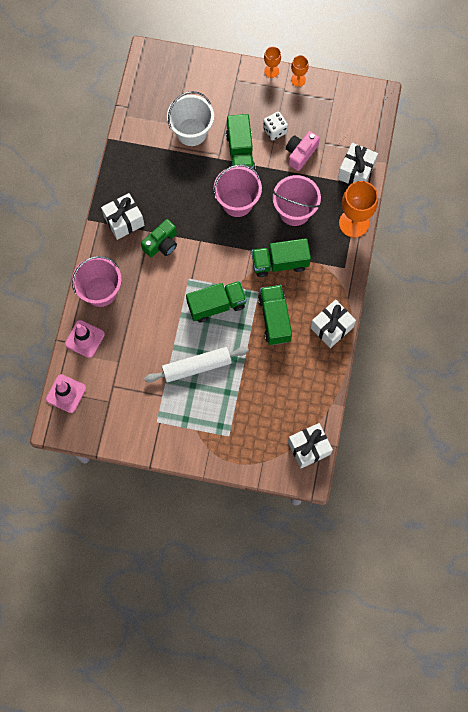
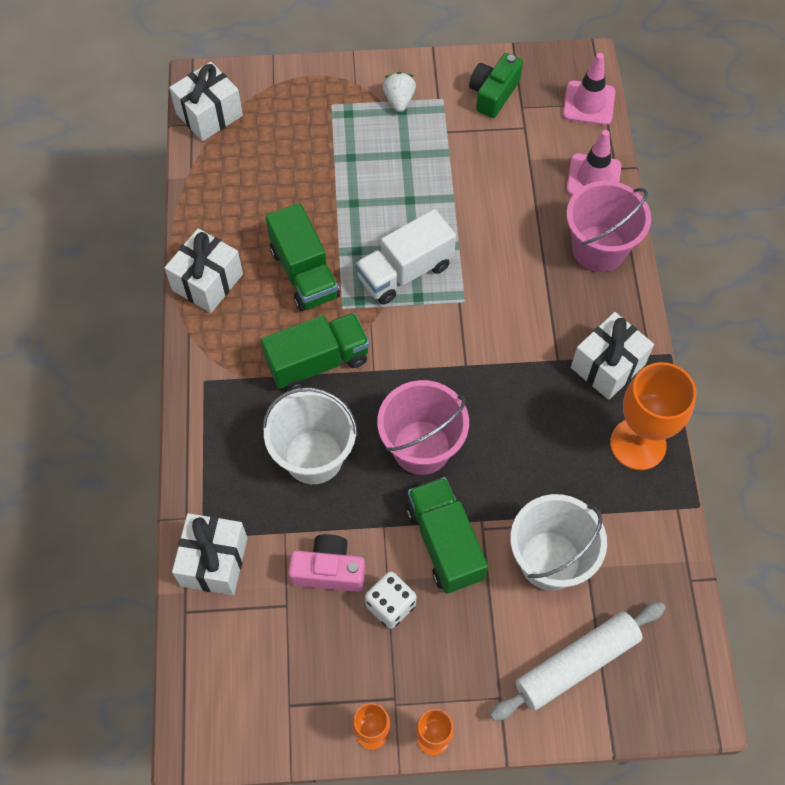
camera: 165 degrees right, 10 degrees down
(161, 244) = (529, 344): green camera -> green camera (493, 94)
(185, 427) = (399, 100): none -> white strawberry
(196, 366) = (408, 180): white rolling pin -> white rolling pin (576, 664)
(216, 305) = (405, 272): green truck -> white truck
(294, 211) = (314, 457): pink bucket -> white bucket
(300, 153) = (329, 570): pink camera -> pink camera turned 105 degrees counterclockwise
(354, 223) = (201, 461): orange goblet -> orange goblet (638, 444)

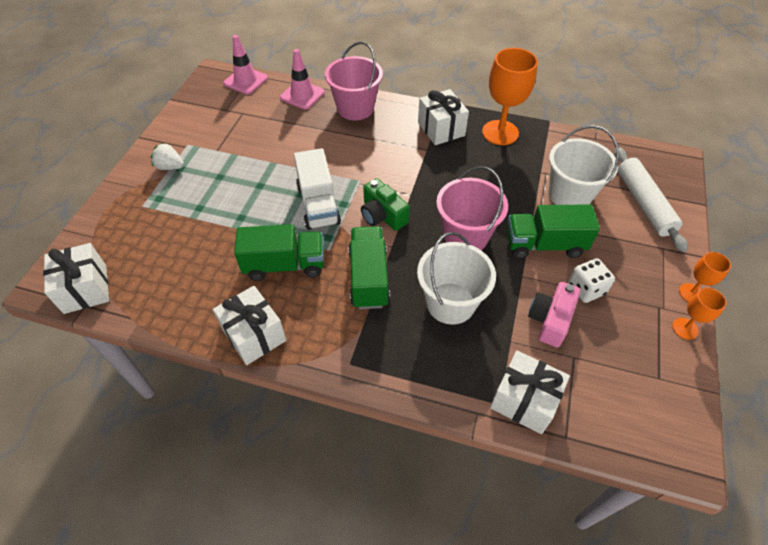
camera: 70 degrees left, 10 degrees down
(493, 94) = (204, 119): green camera -> green camera (382, 215)

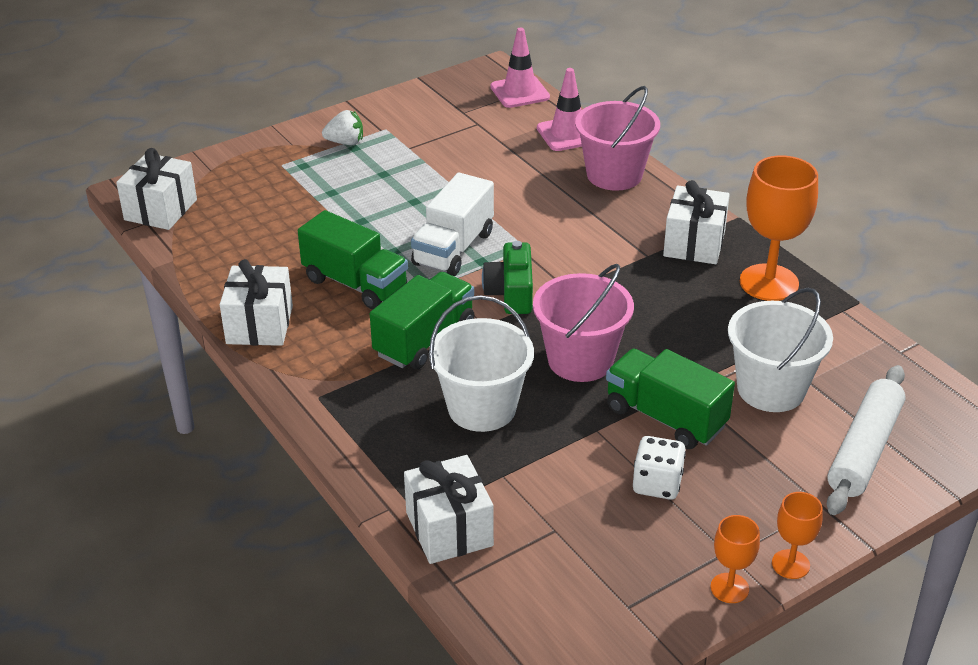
camera: 40 degrees right, 15 degrees down
(170, 167) = (345, 142): white strawberry -> white strawberry turned 120 degrees clockwise
(550, 320) = (573, 485): pink camera -> none

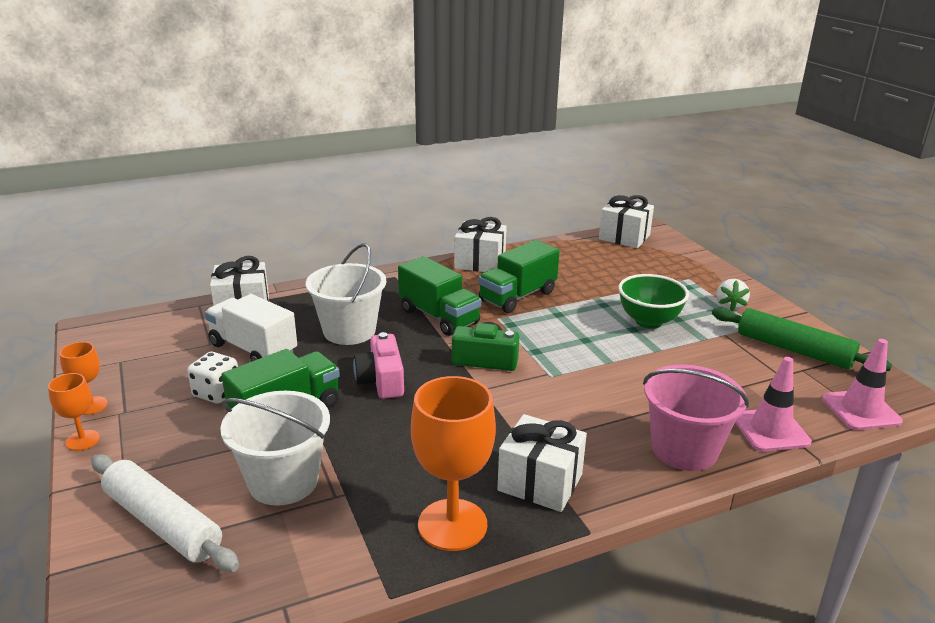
camera: 100 degrees right, 10 degrees down
(394, 191) = (648, 321): none -> green bowl
(428, 113) = (793, 350): none -> green rolling pin
(453, 249) = (556, 340): white truck -> white truck (253, 349)
(580, 360) = (381, 380): pink bucket -> pink camera

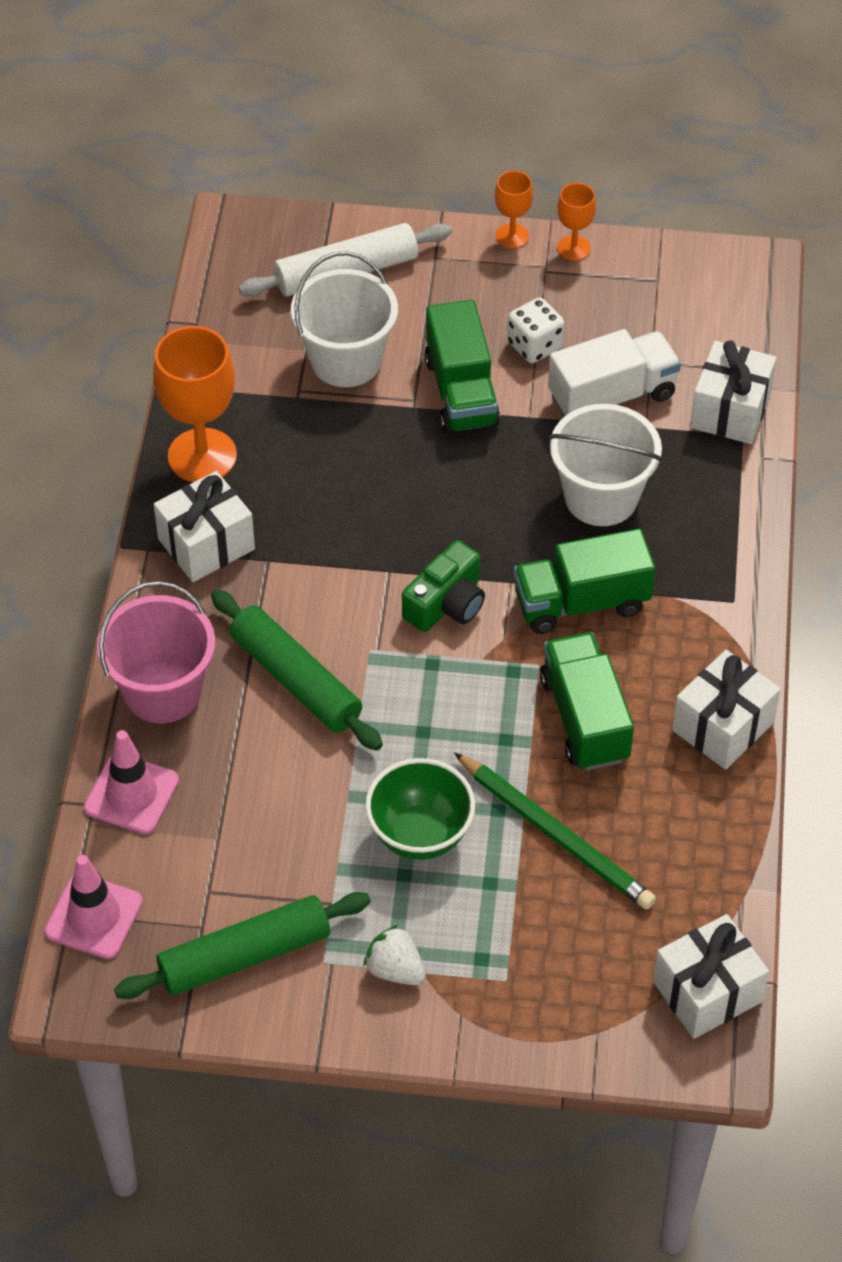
camera: 120 degrees right, 25 degrees up
(381, 380) = (466, 489): pink camera -> none
(596, 286) = (556, 835): none -> green pencil
(606, 396) = (295, 680): none -> green rolling pin

